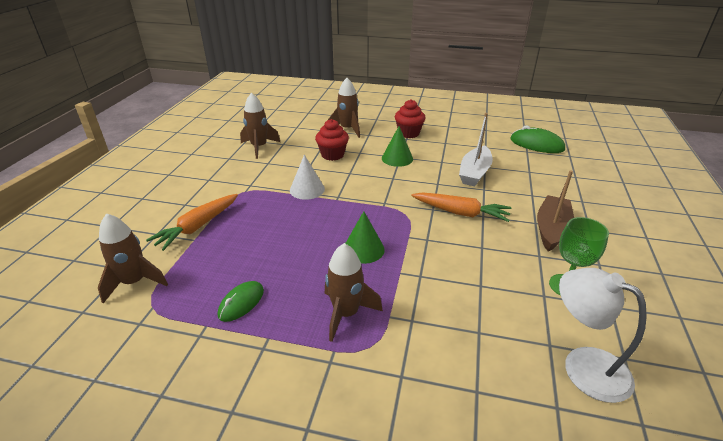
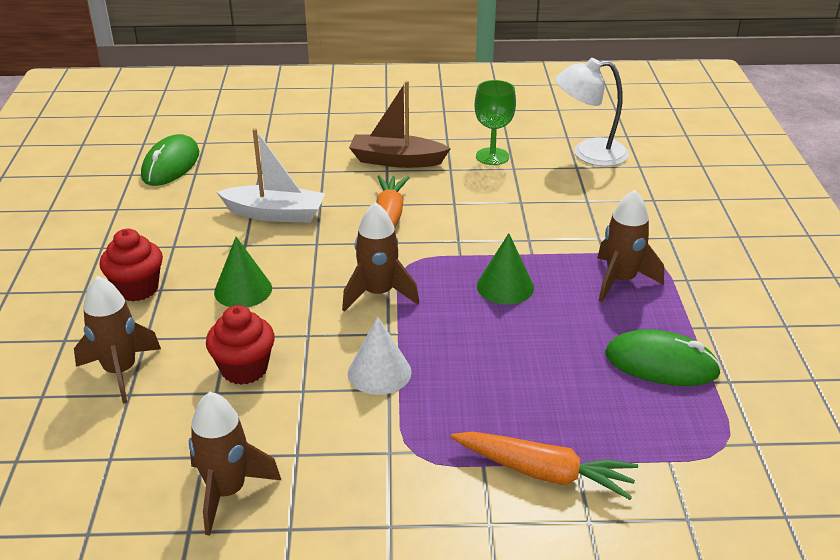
camera: 105 degrees left, 0 degrees up
(134, 282) = (702, 487): brown rocket -> brown rocket (378, 294)
(241, 303) = (661, 364): green mouse -> green mouse, size x1.52
(583, 365) = (588, 153): white lamp -> white lamp turned 60 degrees clockwise

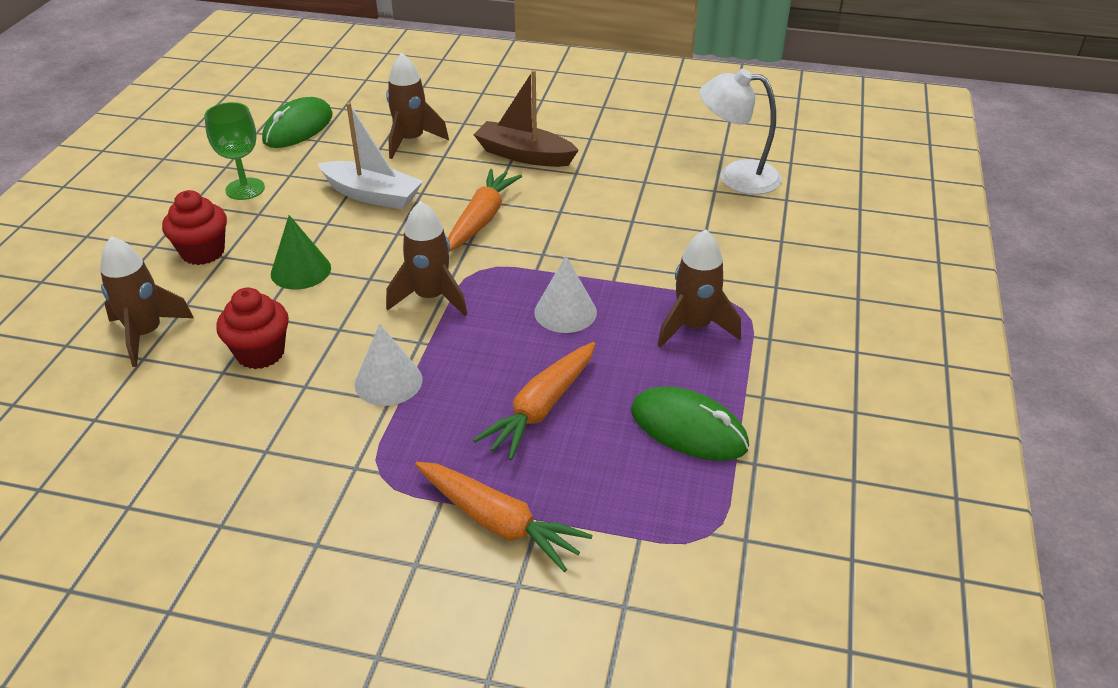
camera: 15 degrees right, 5 degrees up
(227, 492) = (181, 475): brown rocket -> brown rocket (411, 141)
(492, 156) = (628, 165): green goblet -> green goblet (245, 189)
(505, 286) = (565, 312): green cone -> white cone
(528, 370) = (541, 408): none -> orange carrot

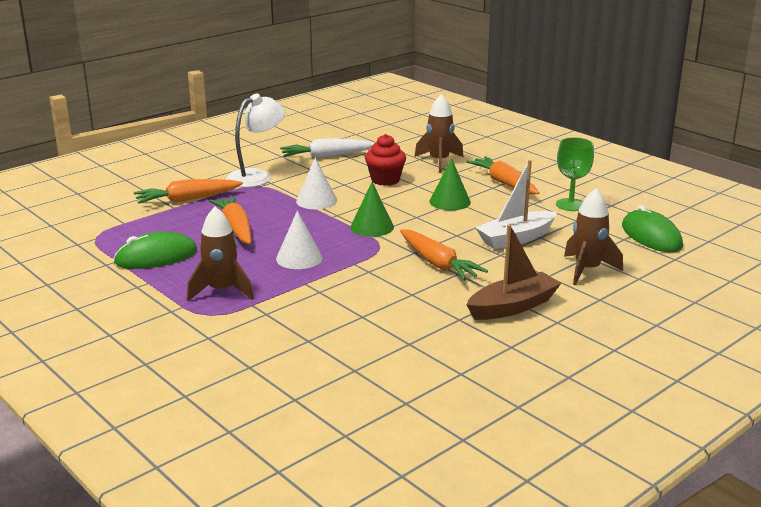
camera: 125 degrees right, 15 degrees down
(190, 463) = (327, 156): none -> white carrot
(203, 252) = (504, 183): red cupcake -> orange carrot
(431, 297) = (372, 227): brown rocket -> green cone
(736, 176) = (360, 390): white lamp -> white lamp (257, 176)

